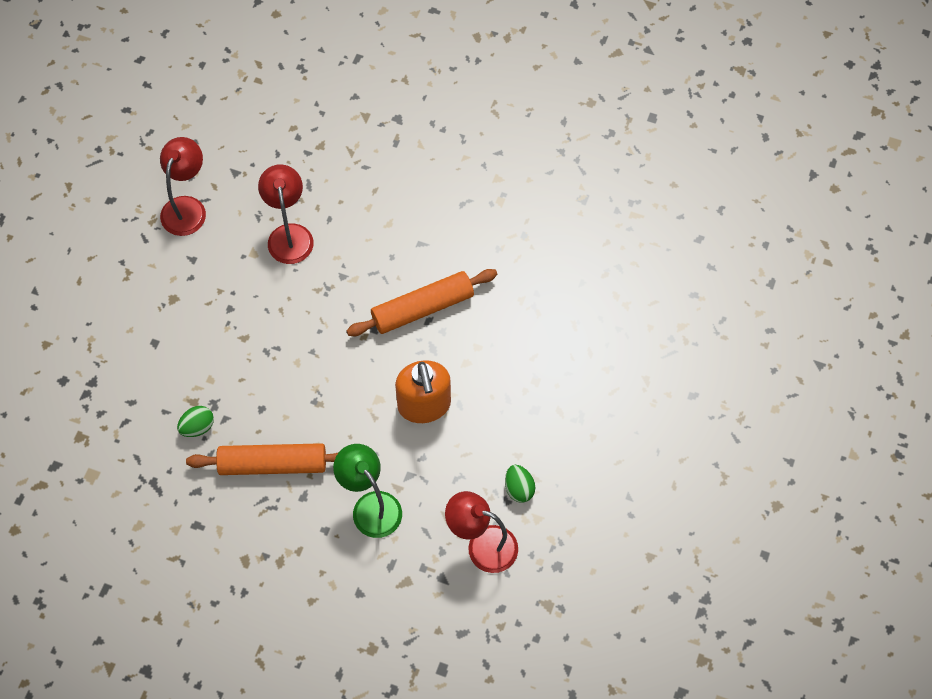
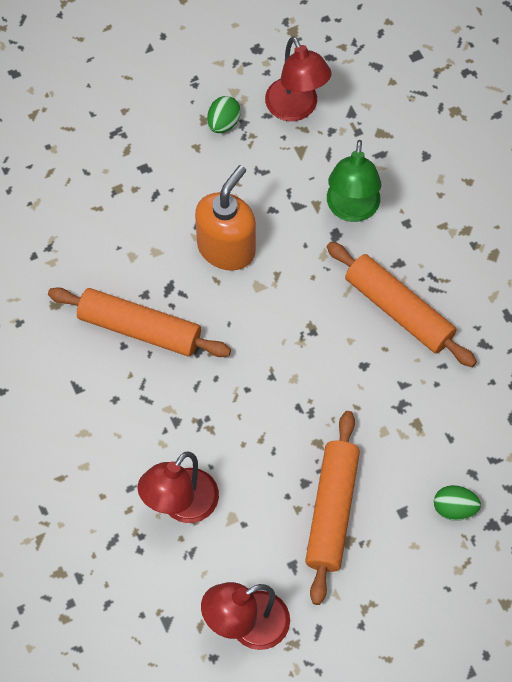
camera: 135 degrees left, 0 degrees up
(197, 307) = (332, 511): none -> orange rolling pin
(197, 427) = (433, 398): green egg -> green egg (454, 508)

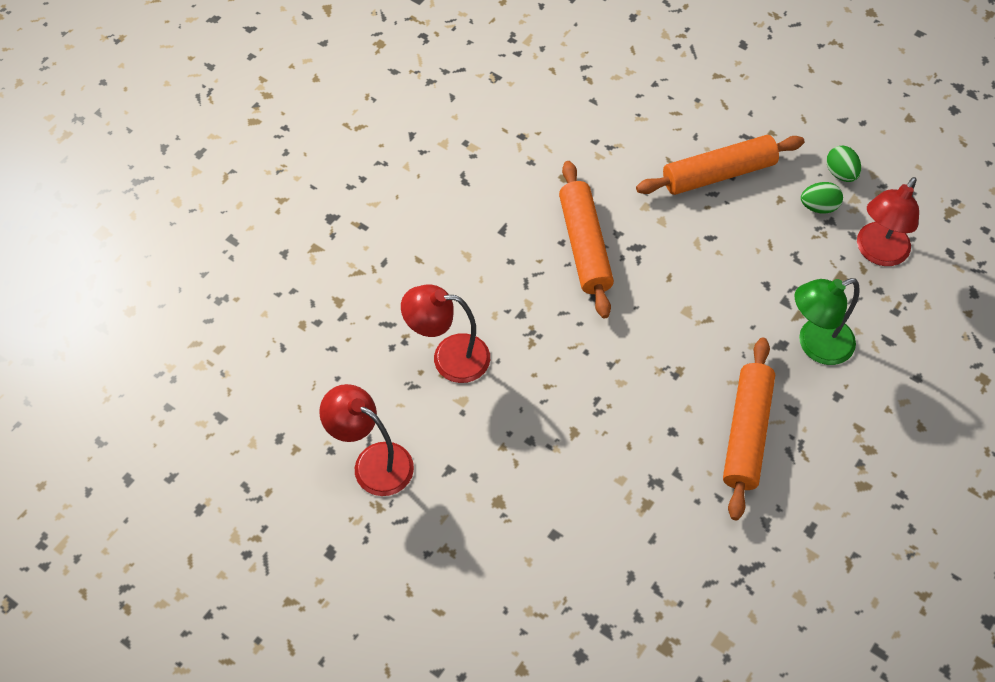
camera: 60 degrees right, 5 degrees down
(226, 248) = (704, 269): orange soap dispenser -> none
(332, 511) = (518, 476): orange rolling pin -> orange rolling pin (718, 174)
(454, 508) = (586, 577): green egg -> green egg (840, 173)

